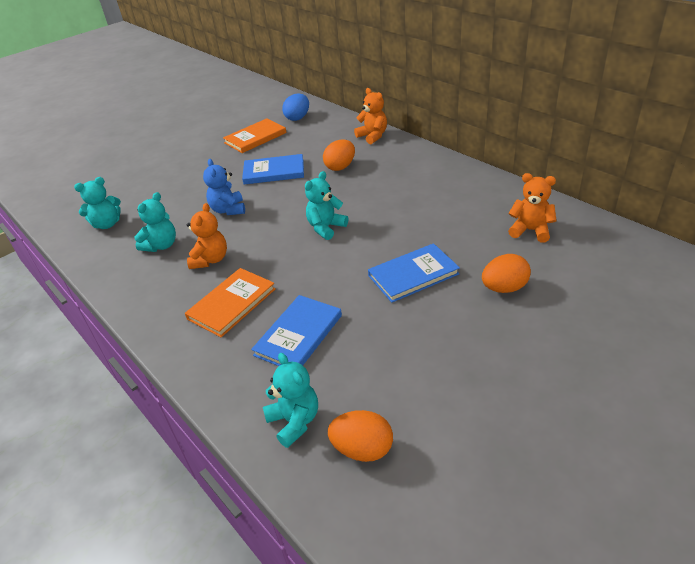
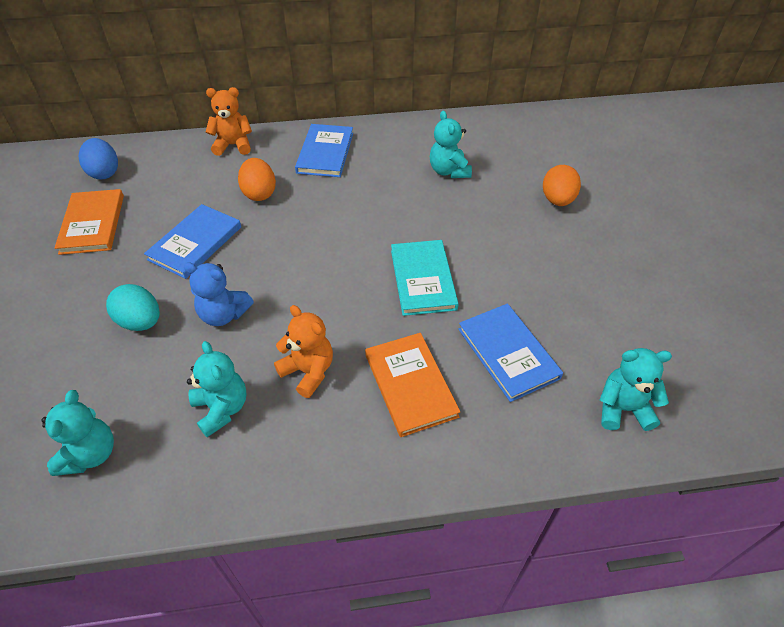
camera: 60 degrees left, 10 degrees up
(200, 190) = (141, 322): none -> turquoise egg
(326, 228) = (357, 255): turquoise teddy bear -> turquoise teddy bear (449, 171)
(332, 264) = (423, 279): none -> turquoise book
(362, 449) = (682, 377): orange egg -> none
(413, 275) = (492, 237): blue book -> blue book (325, 153)
(530, 230) = (500, 148): orange teddy bear -> none

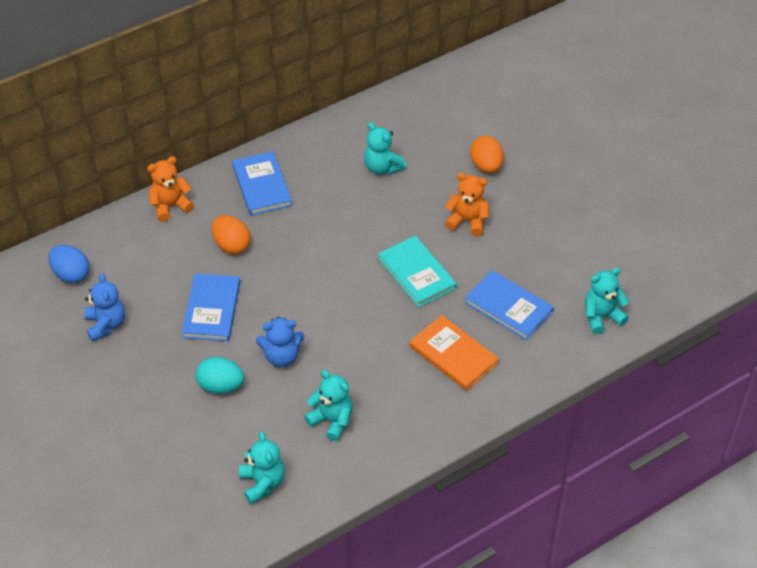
camera: 25 degrees left, 0 degrees up
(92, 224) = (106, 325): orange book -> blue teddy bear
(308, 372) = (375, 373): orange teddy bear -> orange teddy bear (467, 221)

